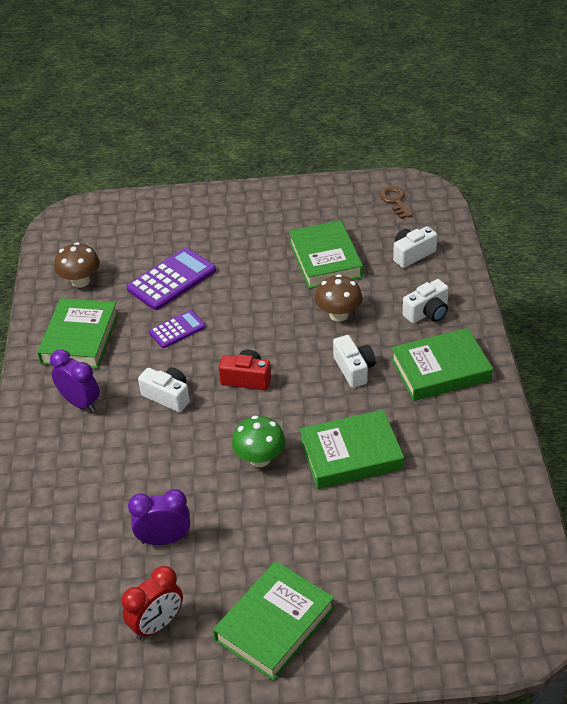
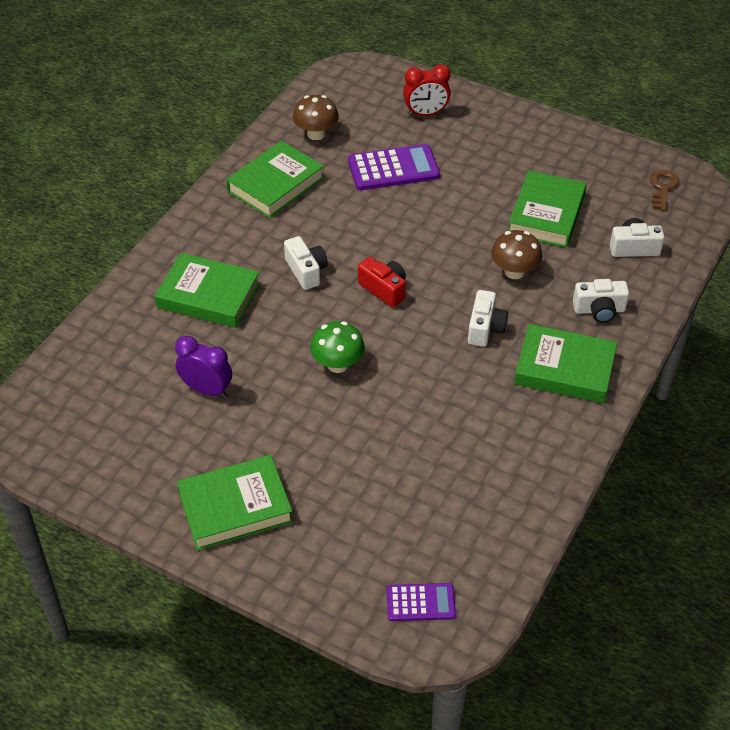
camera: 30 degrees right, 5 degrees up
(80, 403) = (232, 241): purple clock -> none
(157, 625) = (147, 454): red clock -> red clock (426, 114)
(177, 330) = (361, 216): purple calculator -> purple calculator (420, 602)
(351, 455) = (417, 402): green book -> green book (208, 296)

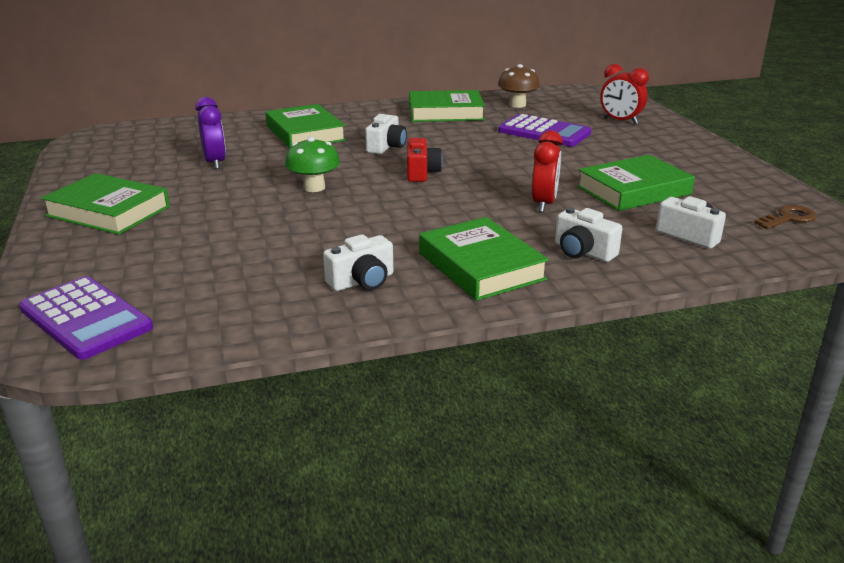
camera: 45 degrees right, 20 degrees down
(420, 602) = (85, 318): purple calculator -> purple calculator, size x1.68
(485, 328) = (458, 218): white camera -> white camera (362, 281)
(514, 272) = (544, 204): brown mushroom -> red clock

